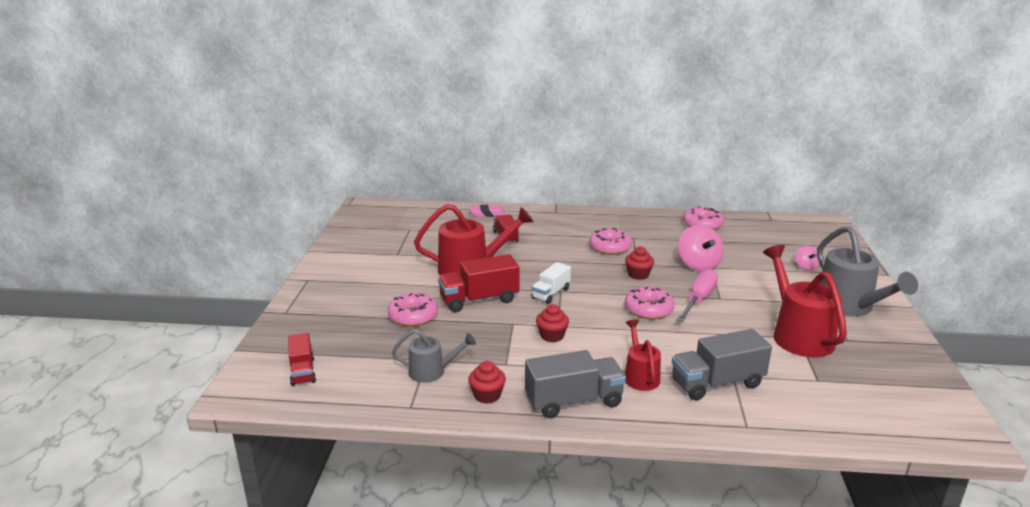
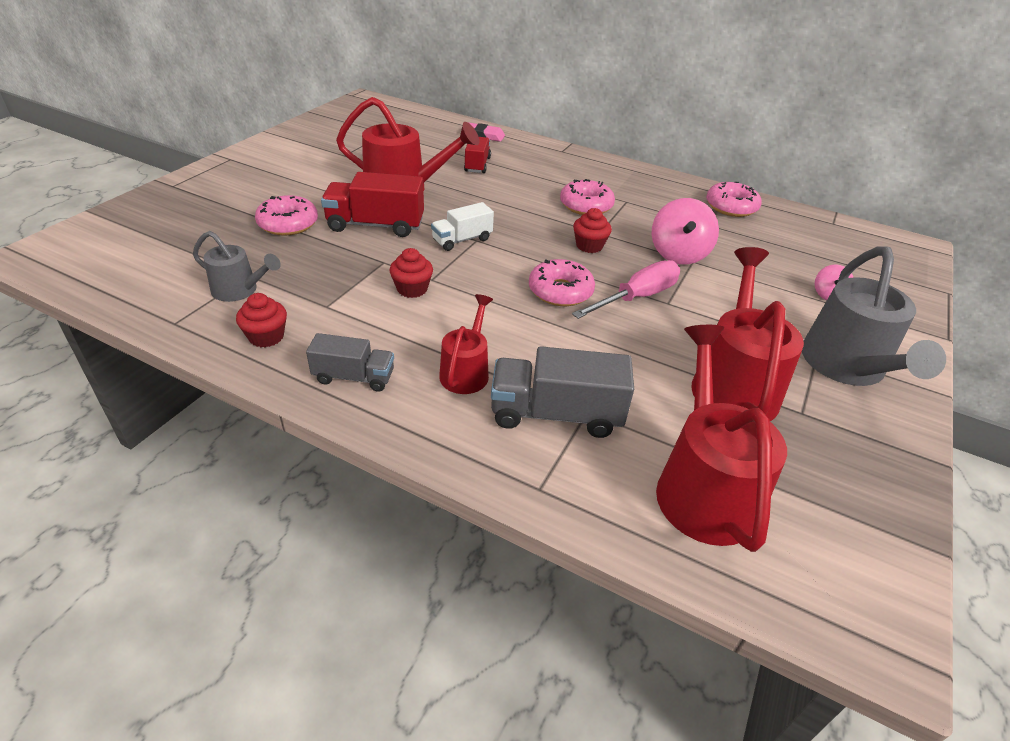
camera: 20 degrees right, 15 degrees up
(302, 371) = (117, 250): red truck -> none
(574, 401) = (354, 377): grey truck -> grey truck, size x0.62
(830, 395) = (703, 486): none -> red watering can

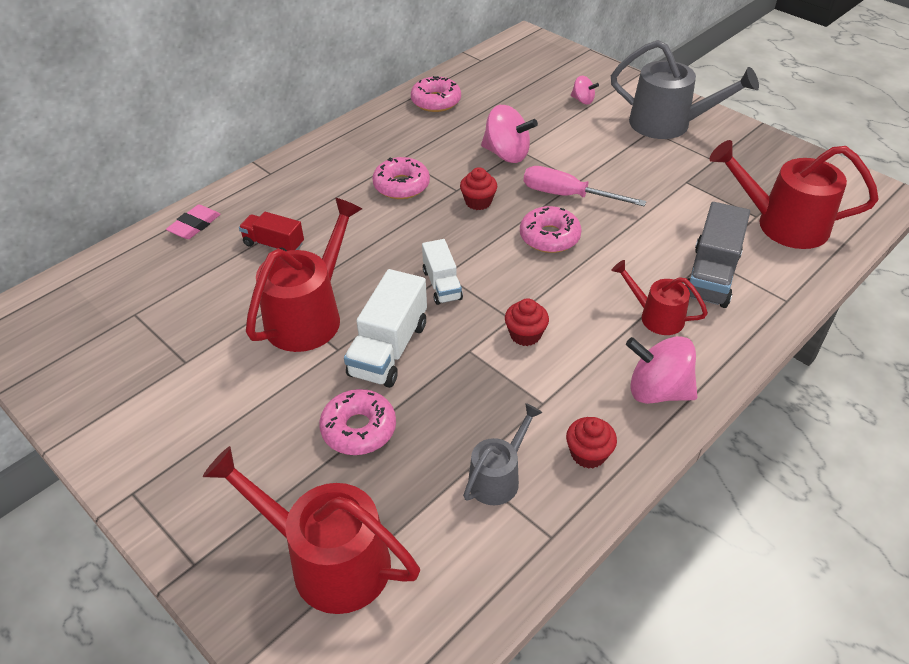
camera: 70 degrees left, 5 degrees up
(354, 377) = (657, 391): grey truck -> pink spinning top
(375, 225) = (388, 349): red truck -> white truck
(636, 297) = (567, 195): pink screwdriver -> pink screwdriver turned 45 degrees counterclockwise
(733, 383) = (682, 179): red watering can -> red watering can (327, 560)

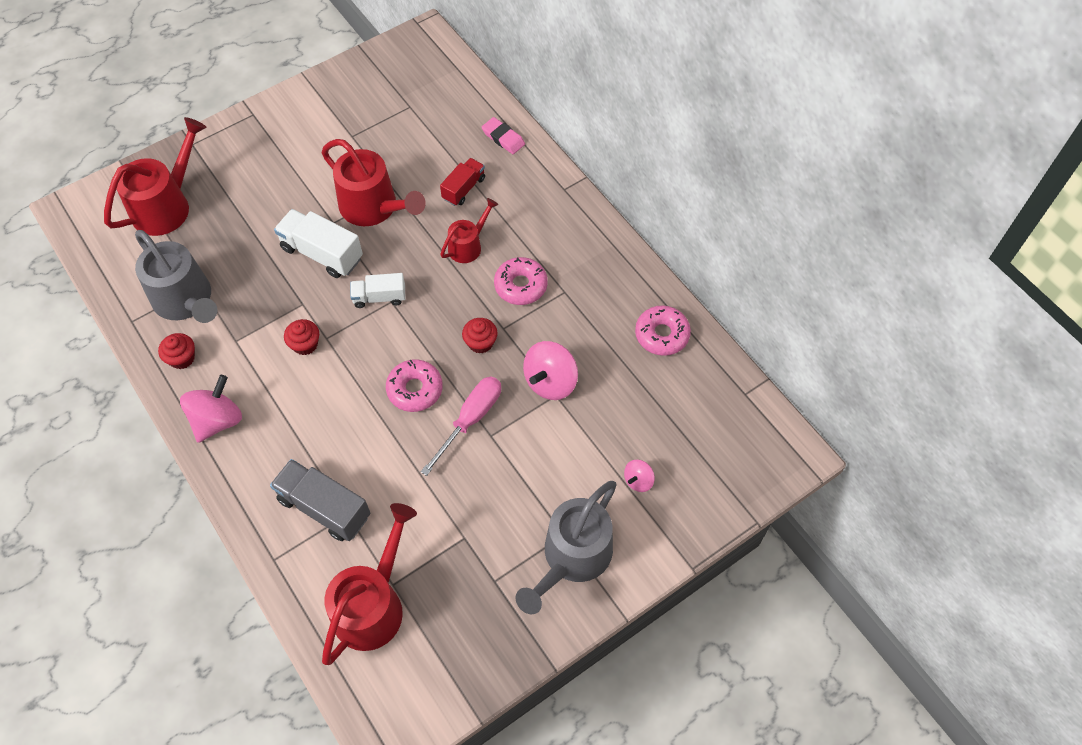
camera: 100 degrees right, 15 degrees up
(359, 429) = (256, 228): pink donut -> none
(498, 477) = (186, 301): grey watering can -> grey watering can, size x1.78
(656, 316) = (292, 445): red watering can -> red watering can (468, 245)

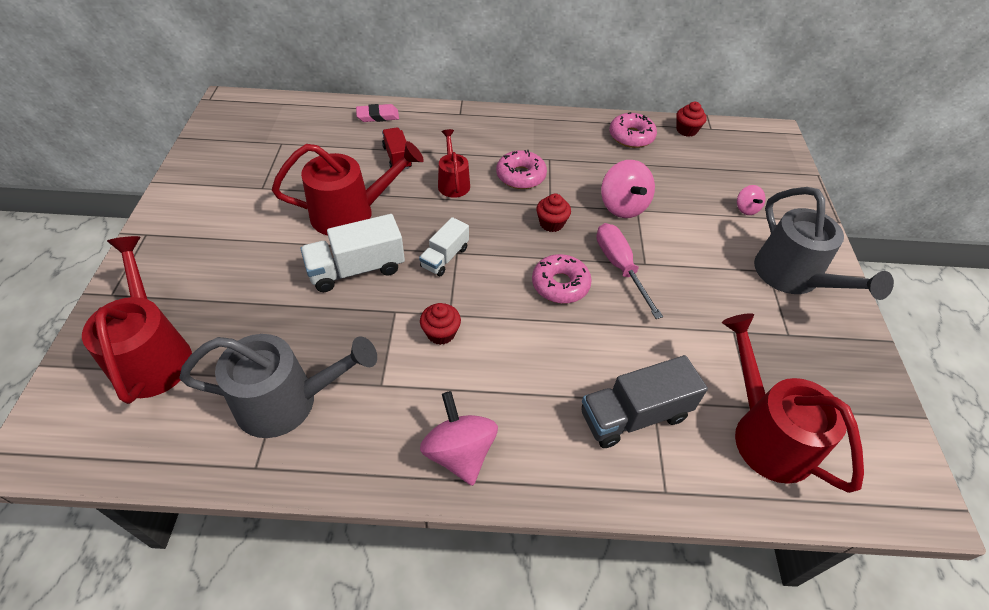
camera: 55 degrees left, 10 degrees down
(182, 358) = (353, 444): red cupcake -> red cupcake (686, 130)

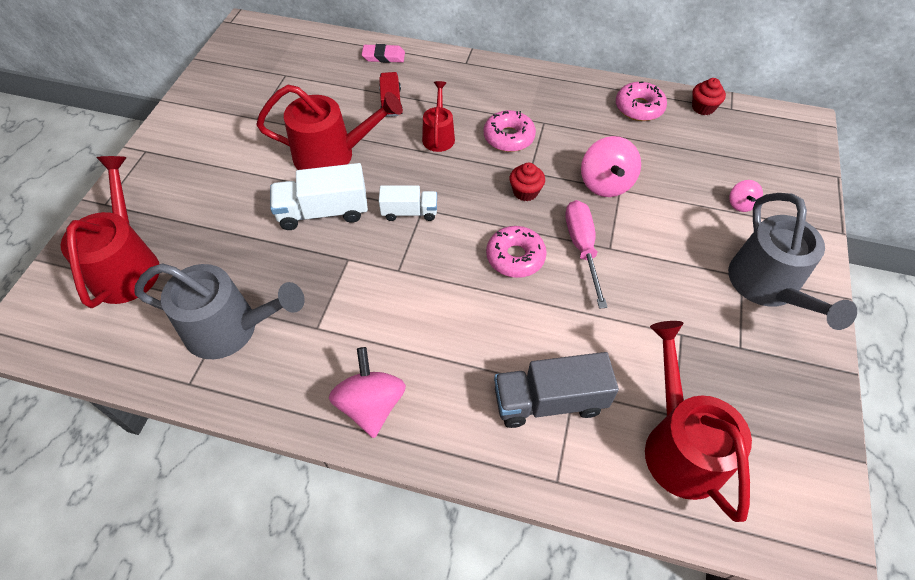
camera: 15 degrees right, 5 degrees up
(441, 333) = (385, 287): red cupcake -> none
(445, 257) = (409, 212): white truck -> white truck turned 135 degrees counterclockwise

